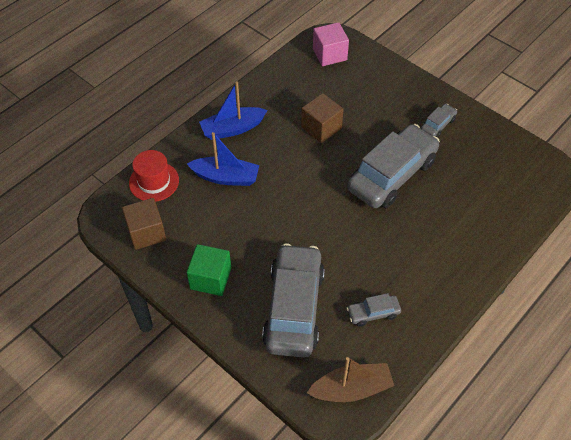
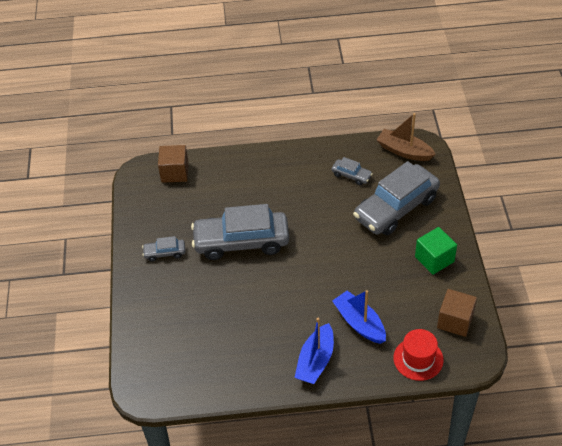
camera: 135 degrees left, 5 degrees down
(232, 129) = (315, 361): blue boat -> blue boat turned 90 degrees clockwise
(321, 128) = (248, 311): brown cube -> brown cube (175, 172)
(329, 54) = (163, 373): pink cube -> none

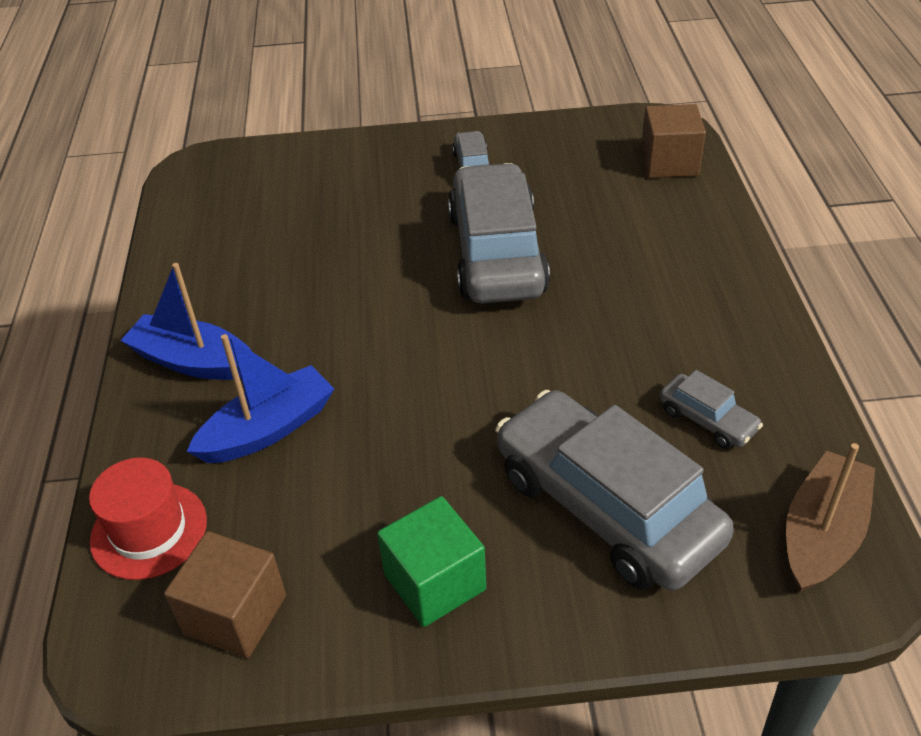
camera: 90 degrees right, 5 degrees down
(351, 175) = (707, 420): grey car -> grey car turned 75 degrees counterclockwise

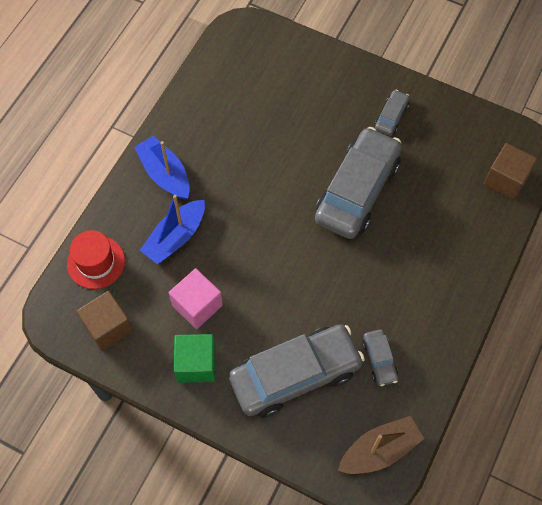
camera: 30 degrees right, 20 degrees up
(268, 429) = (175, 237): blue boat -> blue boat turned 135 degrees clockwise
(372, 499) = (197, 305): none -> pink cube
(606, 507) = (295, 375): grey car -> grey car turned 75 degrees clockwise

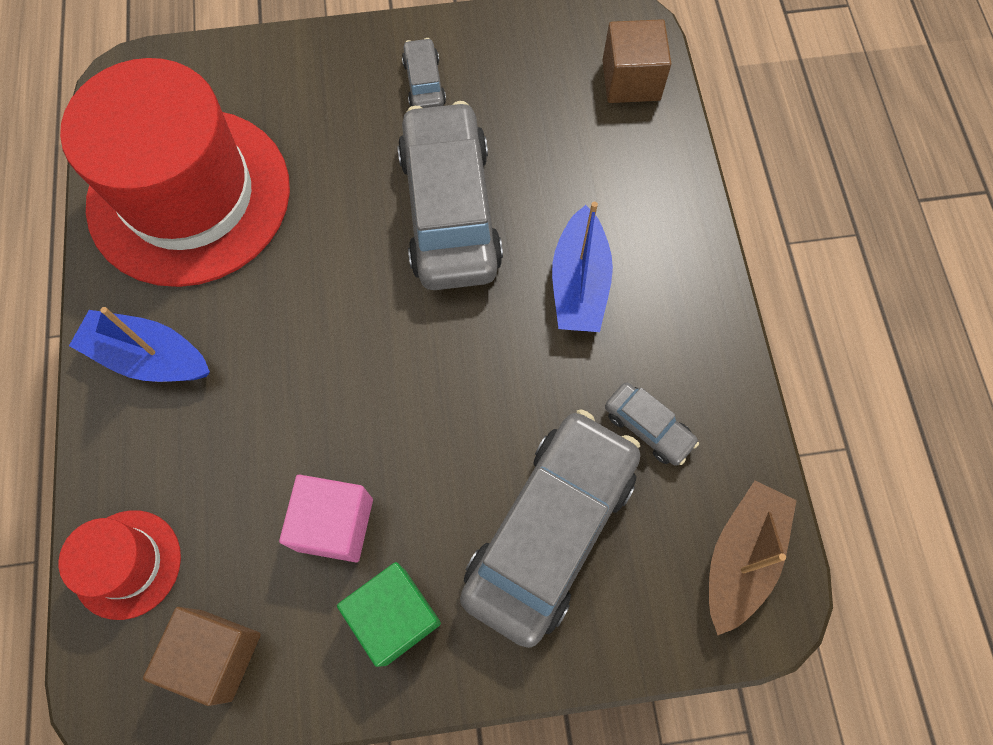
camera: 35 degrees left, 5 degrees up
(175, 237) = (230, 442): blue boat -> blue boat (579, 283)
(234, 106) = (189, 196): none -> red hat

